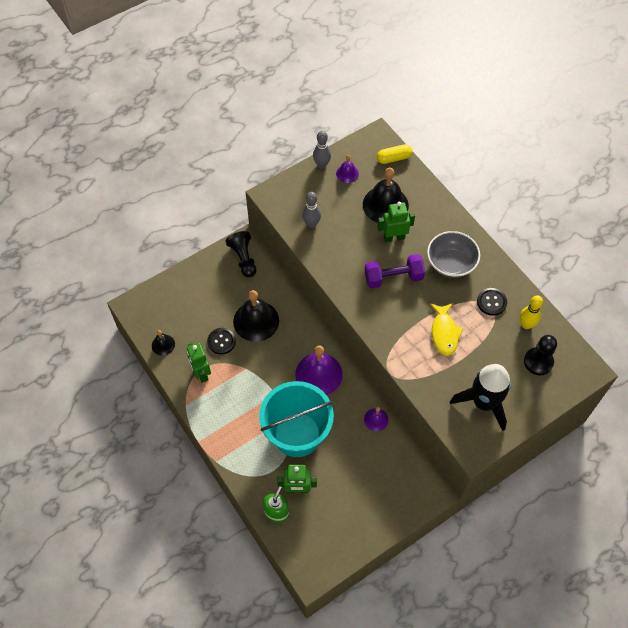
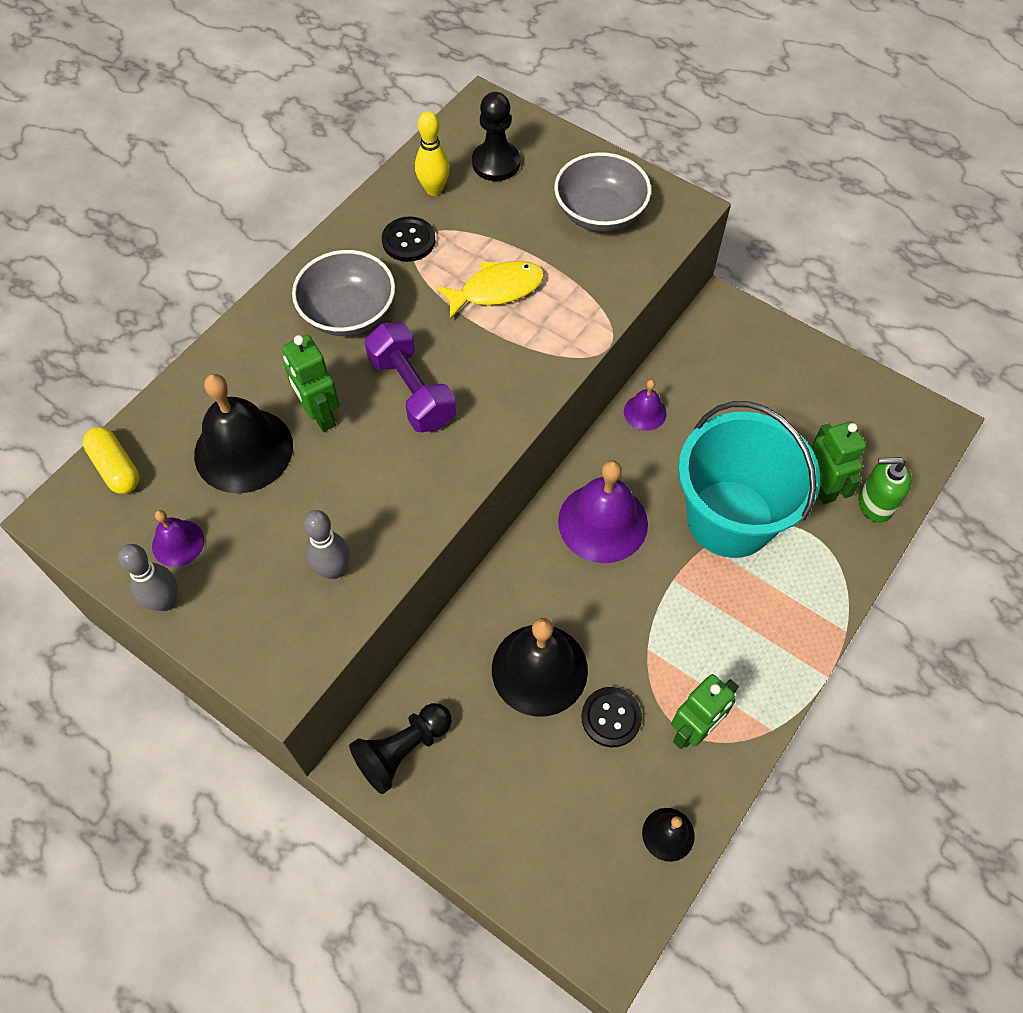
camera: 110 degrees left, 0 degrees up
(483, 402) = (600, 213): black rocket -> grey bowl

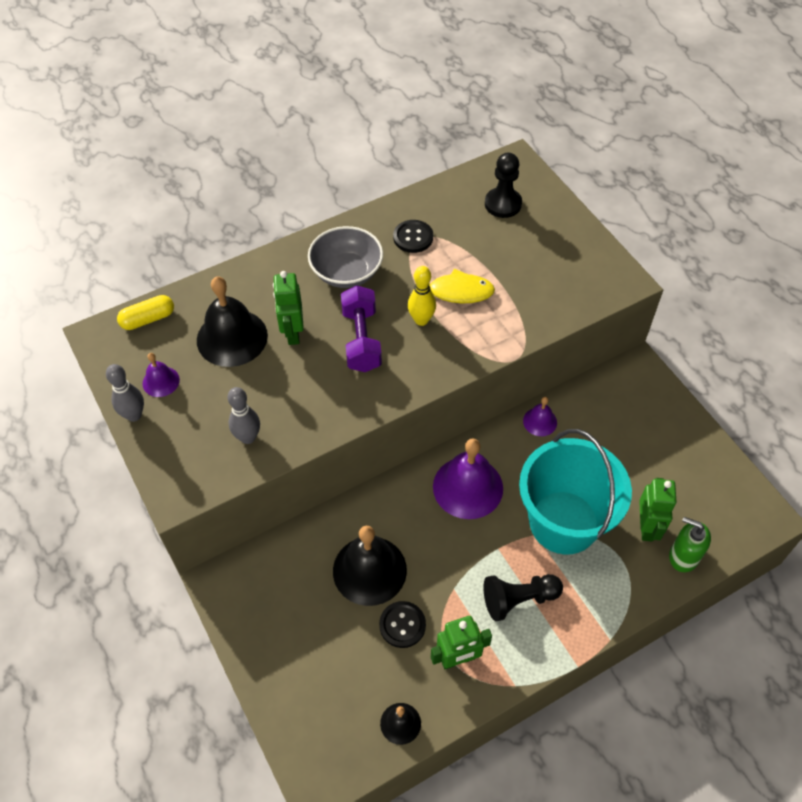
camera: 25 degrees right, 5 degrees down
(116, 468) = (148, 319): yellow capsule -> yellow capsule turned 75 degrees clockwise
(402, 750) = (249, 584): black pawn -> black pawn (518, 599)
(434, 189) = (449, 208): yellow bowling pin -> yellow bowling pin (421, 320)
(600, 213) = (559, 263): grey bowl -> none

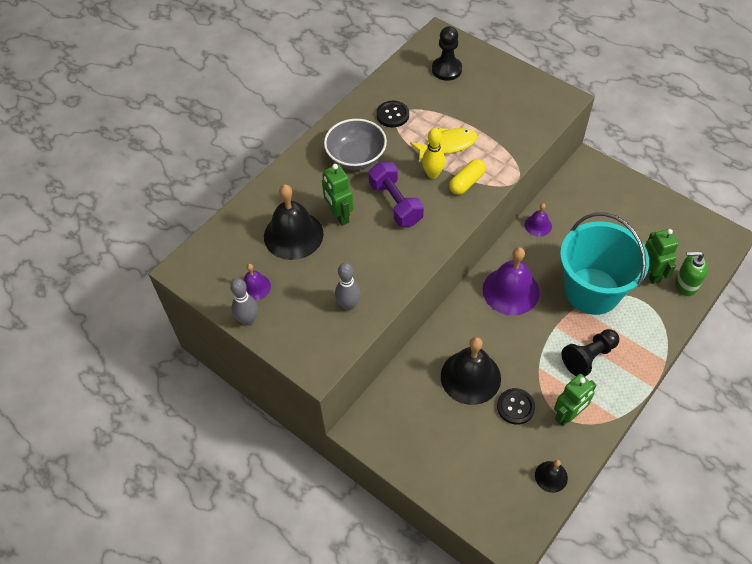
camera: 20 degrees left, 0 degrees up
(148, 319) = (217, 243): yellow capsule -> yellow capsule (466, 182)

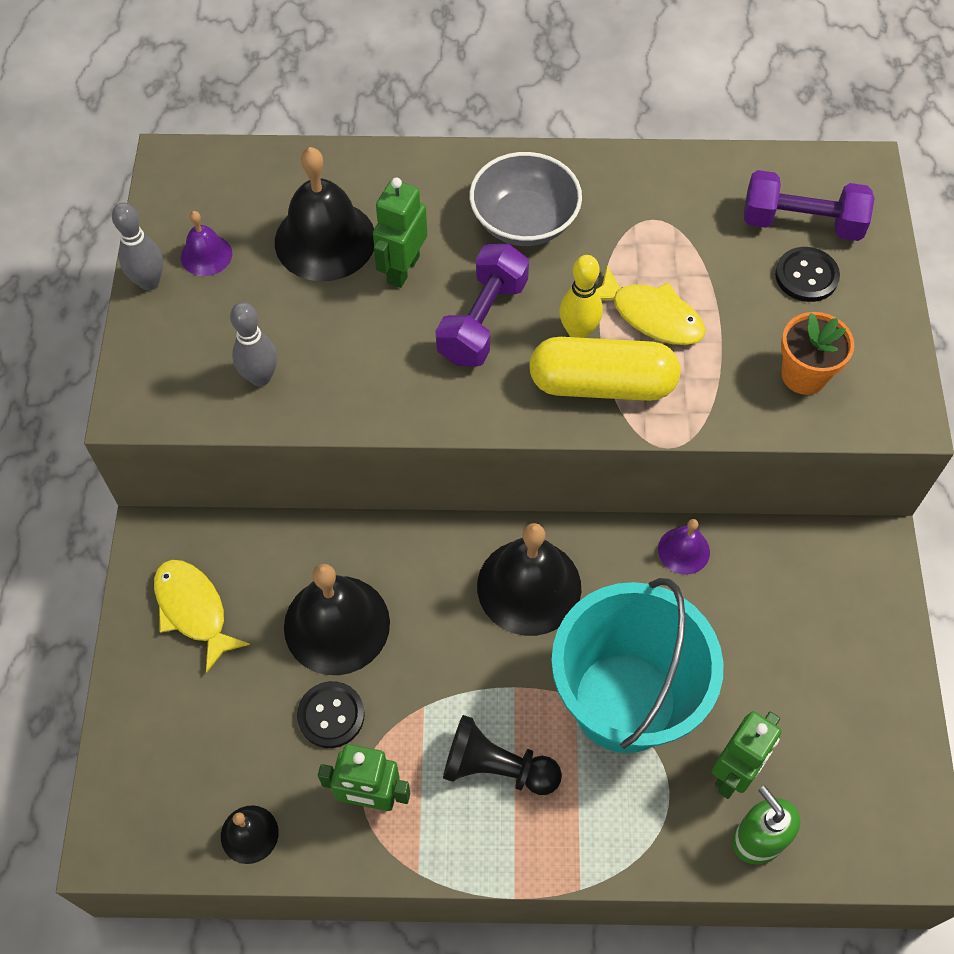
camera: 50 degrees right, 5 degrees up
(392, 115) = (644, 214): black button -> black button (806, 276)
(414, 433) = (193, 610): none -> yellow fish
(446, 69) = (801, 223): black pawn -> purple dumbbell
(466, 182) = (602, 384): yellow capsule -> yellow capsule, size x1.67
(511, 291) = (529, 586): purple bell -> black bell
(520, 116) = (804, 375): none -> orange flower pot

